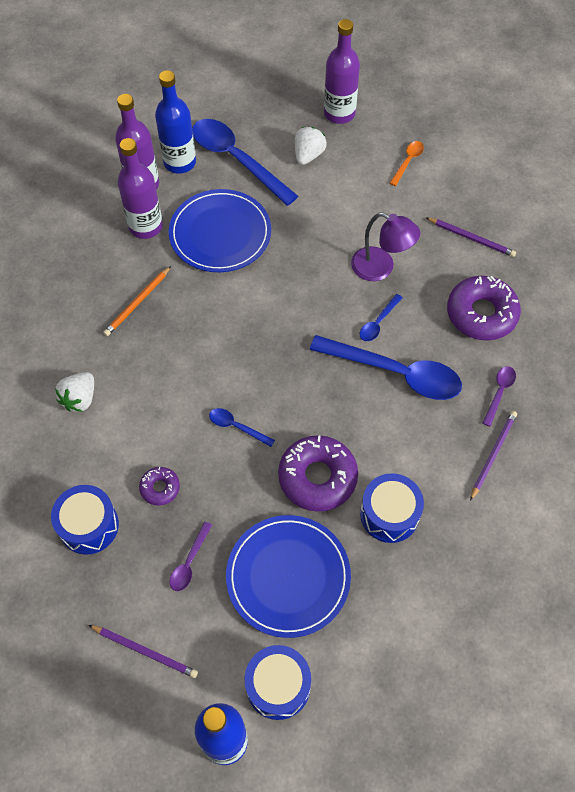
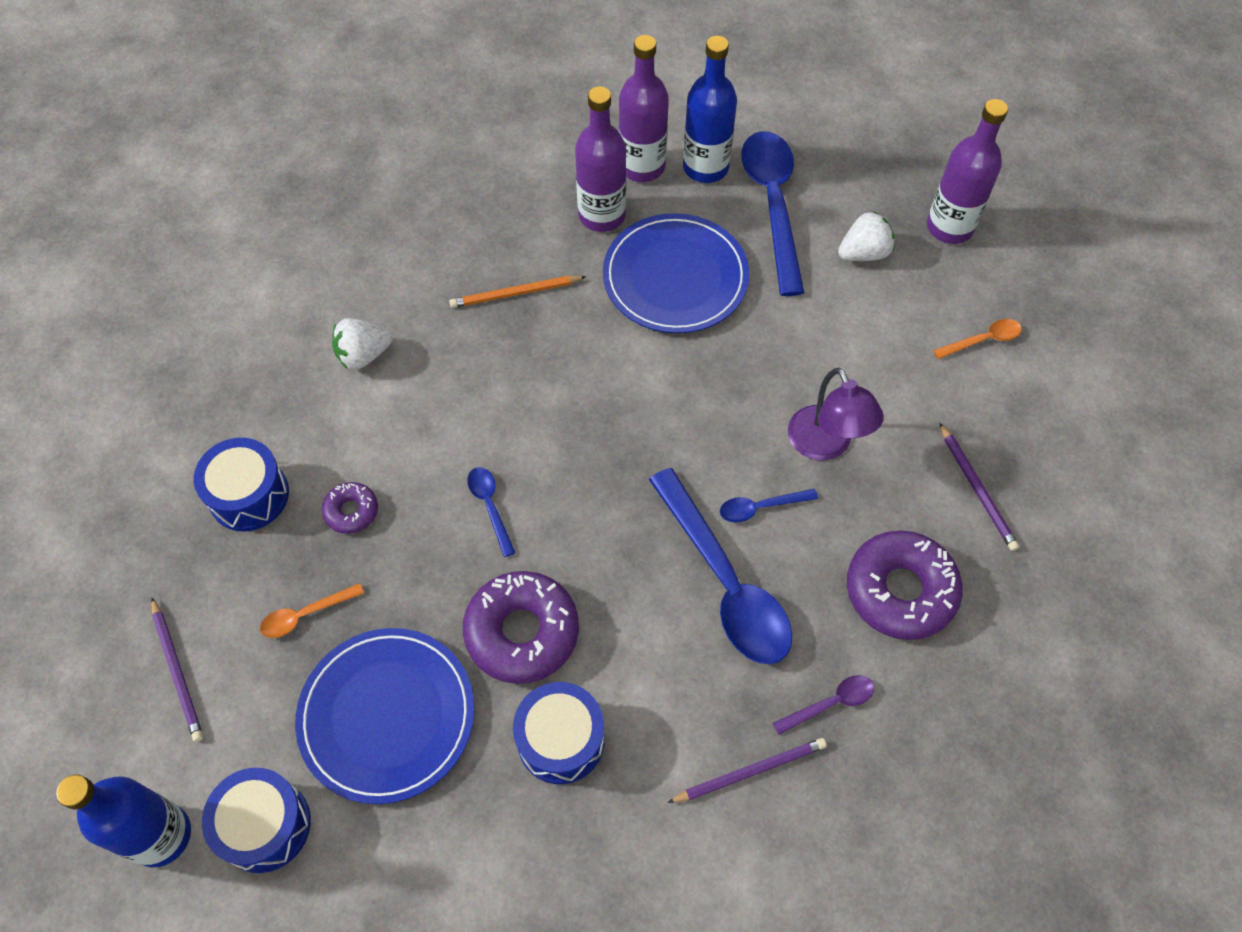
camera: 40 degrees right, 0 degrees up
(189, 562) = (305, 614): purple spoon -> orange spoon

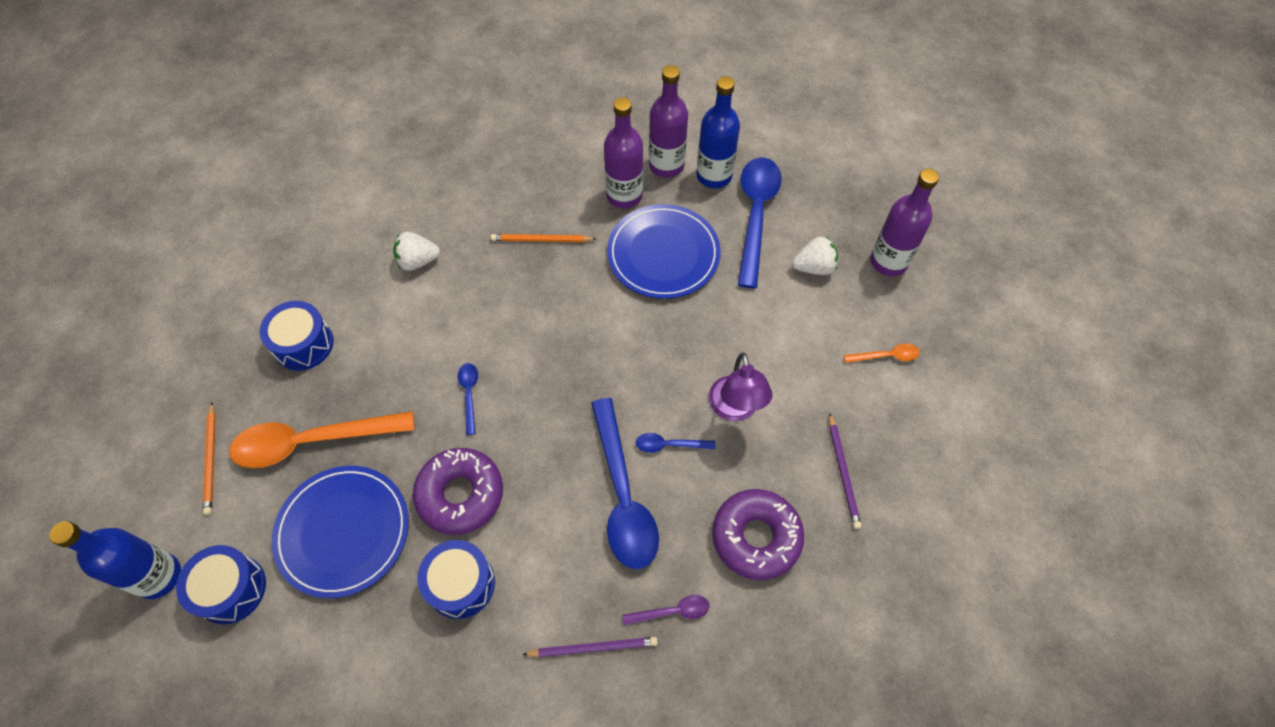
camera: 15 degrees right, 0 degrees up
(177, 671) = (211, 460): purple pencil -> orange pencil
(305, 614) = (312, 441): orange spoon -> orange spoon, size x2.24
(351, 511) = (370, 373): purple donut -> none

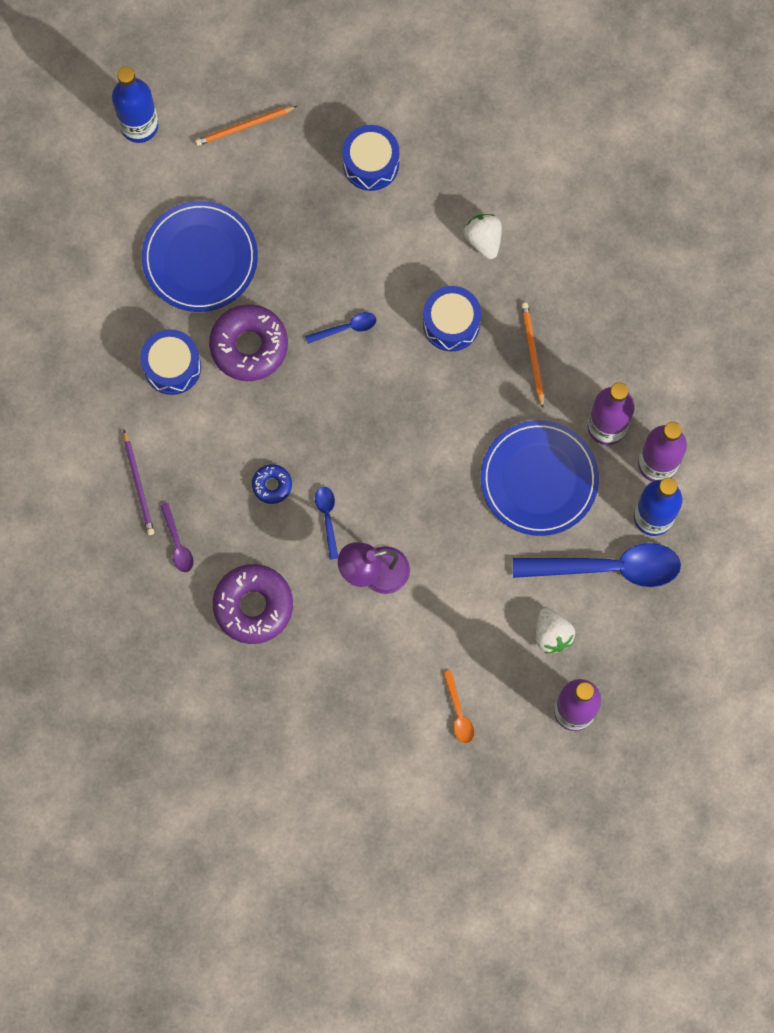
camera: 80 degrees right, 15 degrees up
(231, 589) = (138, 186): blue drum -> blue drum (451, 323)
(312, 441) = (276, 205): orange spoon -> none
(623, 495) = (272, 485): blue spoon -> blue donut
(843, 472) = (327, 678): purple pencil -> none

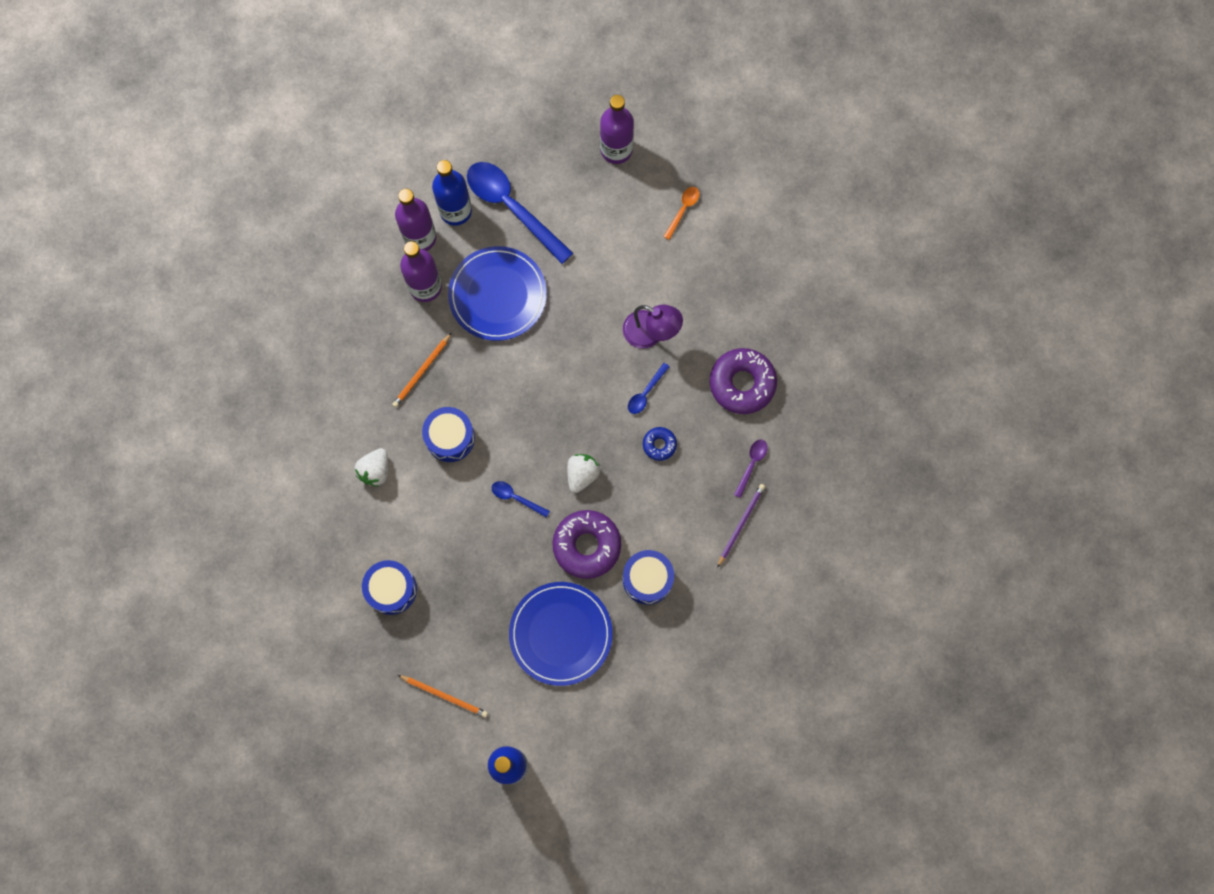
camera: 135 degrees left, 0 degrees up
(552, 634) = (584, 202): white strawberry -> white strawberry (582, 474)

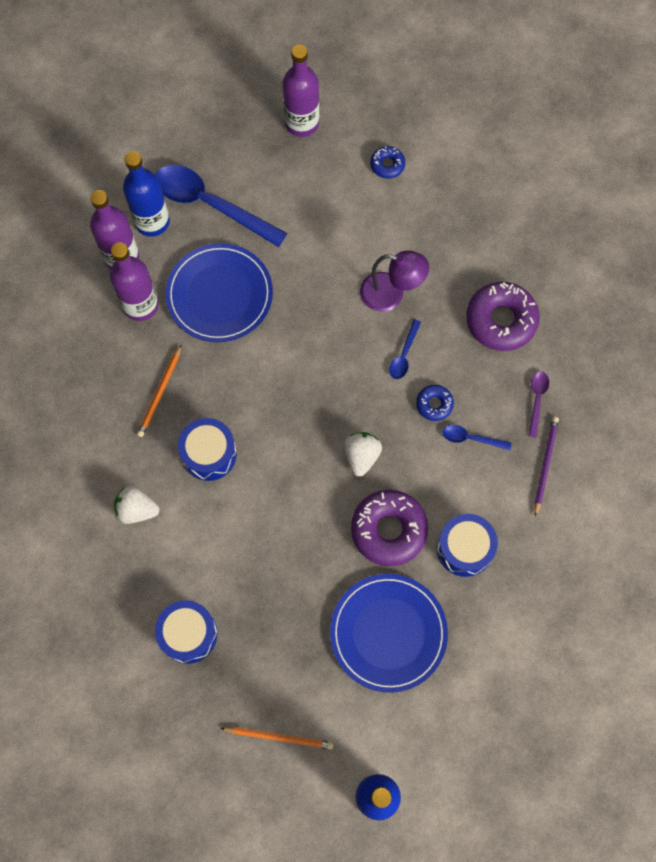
camera: 15 degrees left, 5 degrees down
(375, 470) = (137, 510): white strawberry -> white strawberry turned 90 degrees clockwise
(516, 498) = (298, 499): blue spoon -> blue spoon (471, 438)
(683, 210) = (387, 165): orange spoon -> blue donut

